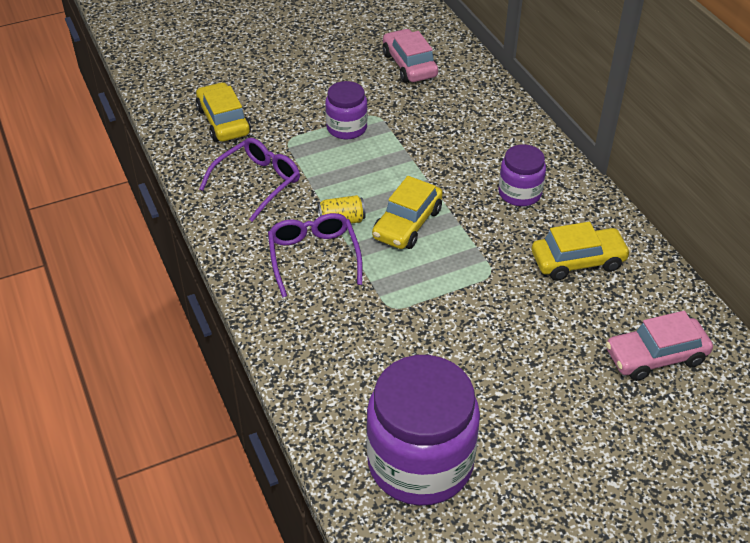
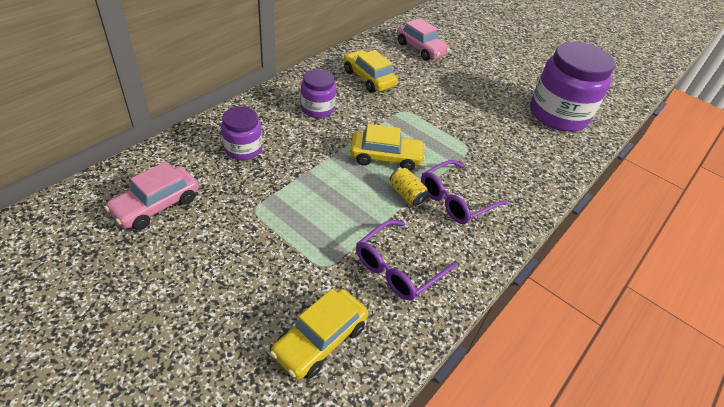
camera: 120 degrees left, 0 degrees up
(257, 183) = (398, 268): purple glasses -> purple glasses turned 60 degrees counterclockwise
(346, 128) = (284, 226): purple jar -> purple jar (243, 149)

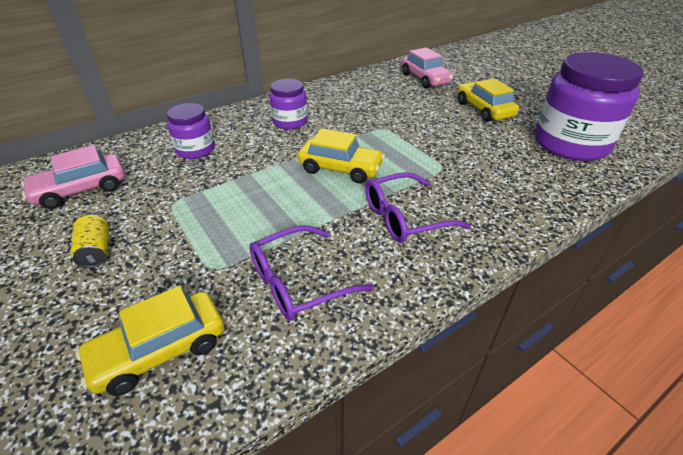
camera: 20 degrees right, 5 degrees down
(368, 78) = (357, 100): yellow car -> yellow car (484, 110)
(407, 195) = (347, 206): yellow can -> yellow can (96, 251)

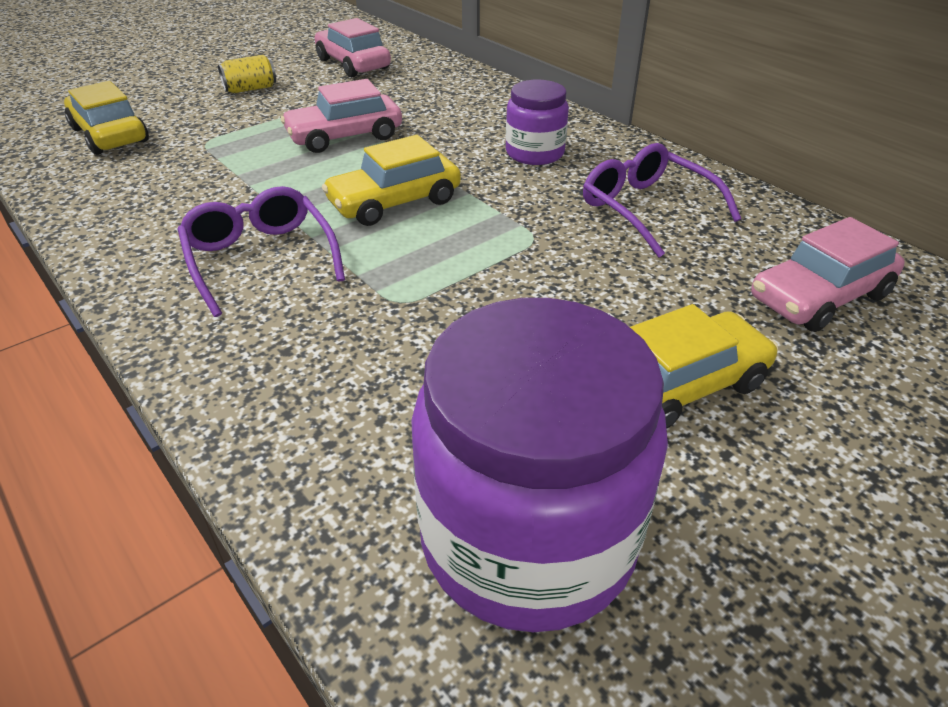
camera: 85 degrees right, 0 degrees up
(195, 150) = (439, 102): purple jar -> none
(236, 190) = (345, 136): none -> pink car
(298, 282) = (163, 188): purple glasses -> purple glasses (647, 209)
(340, 168) = (394, 202): yellow car -> yellow car turned 45 degrees clockwise

